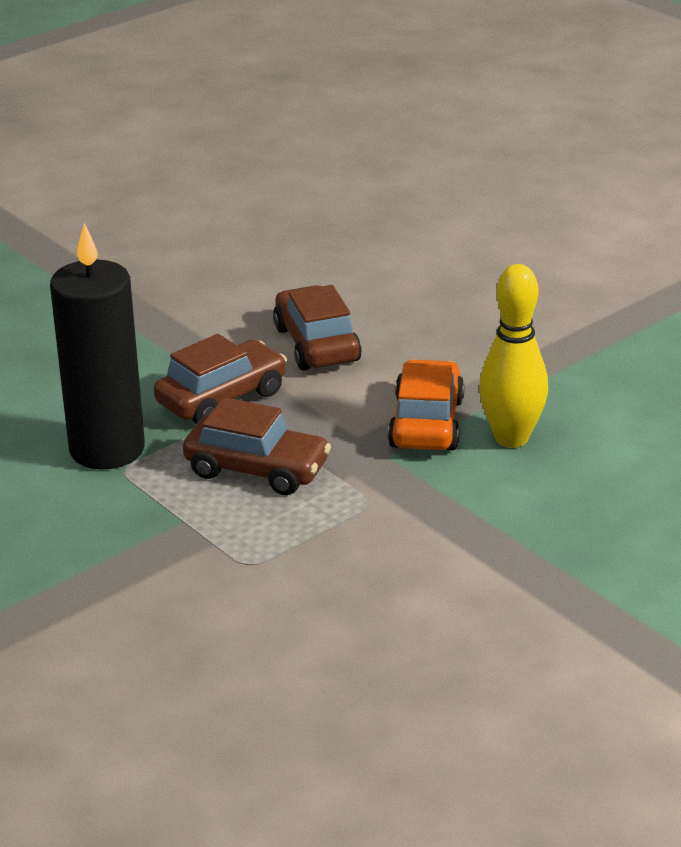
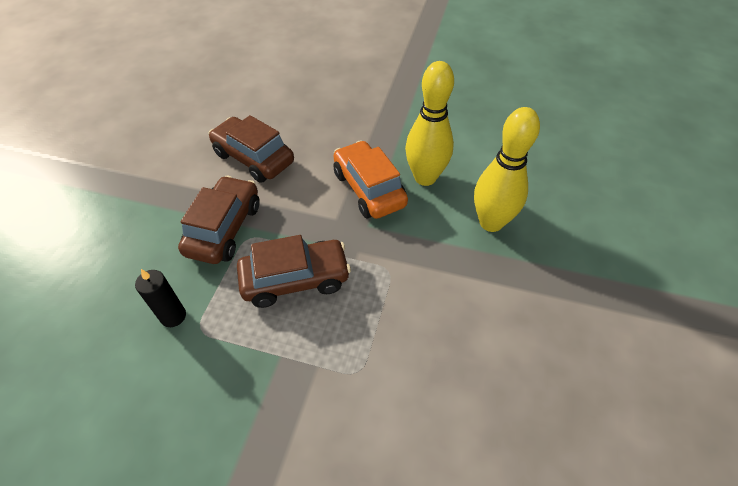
camera: 35 degrees left, 20 degrees up
(107, 449) = (173, 316): black candle -> black candle, size x0.42
(544, 510) = (491, 222): none -> yellow bowling pin

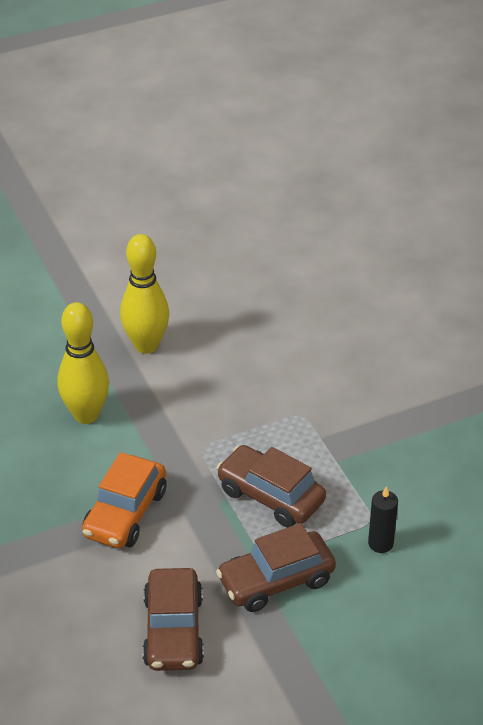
camera: 130 degrees left, 10 degrees down
(425, 177) = (70, 483): yellow bowling pin -> yellow bowling pin (146, 345)

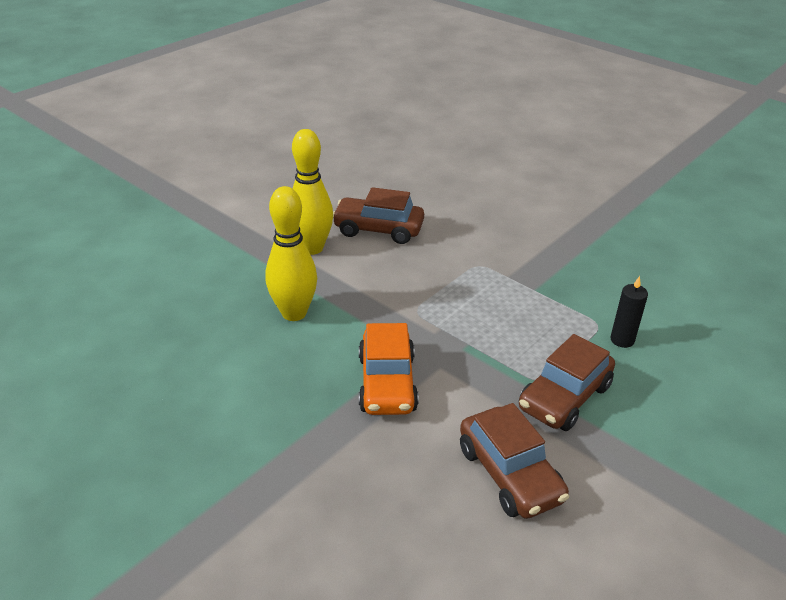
camera: 25 degrees left, 5 degrees down
(270, 496) = (503, 331): brown car -> brown car (378, 229)

